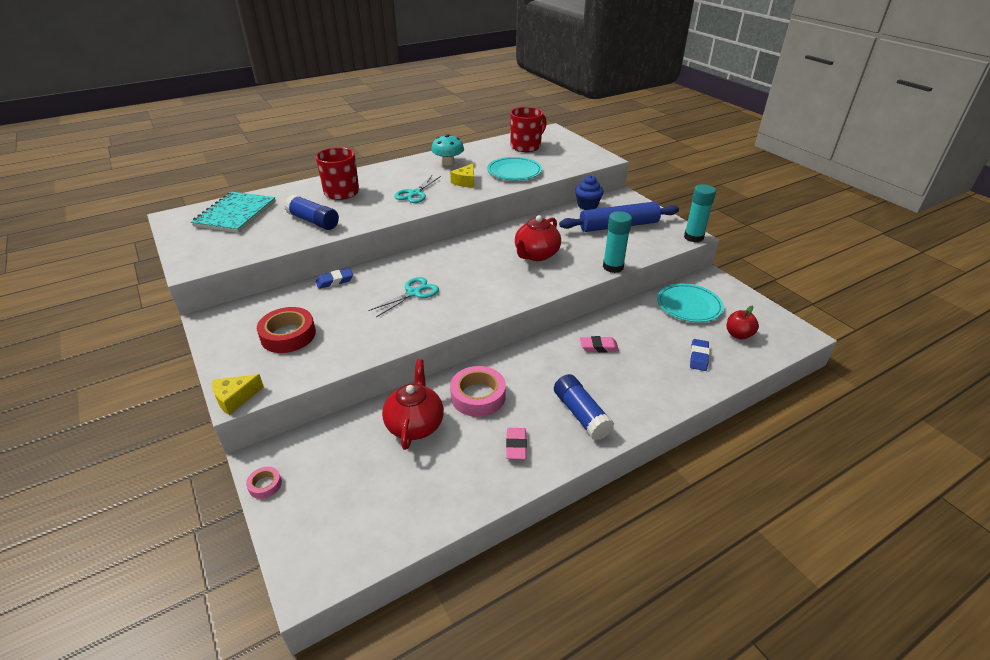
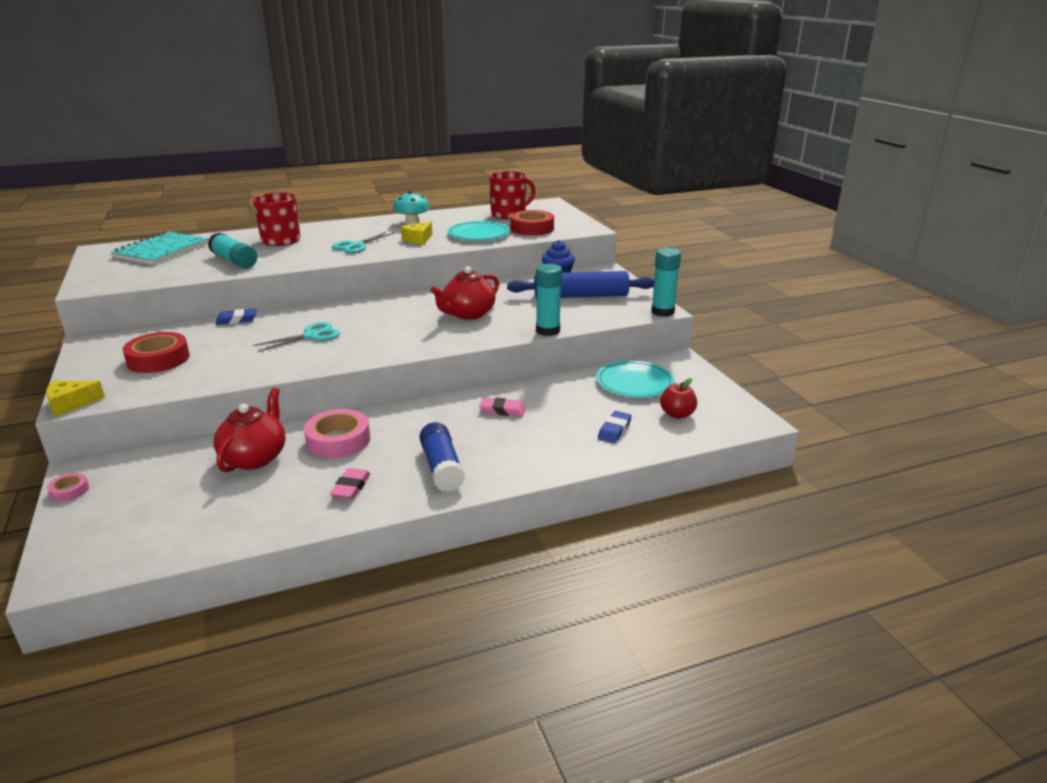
camera: 10 degrees right, 10 degrees down
(313, 221) = (234, 261): blue glue stick -> turquoise glue stick
(555, 161) = (532, 228): none -> red tape

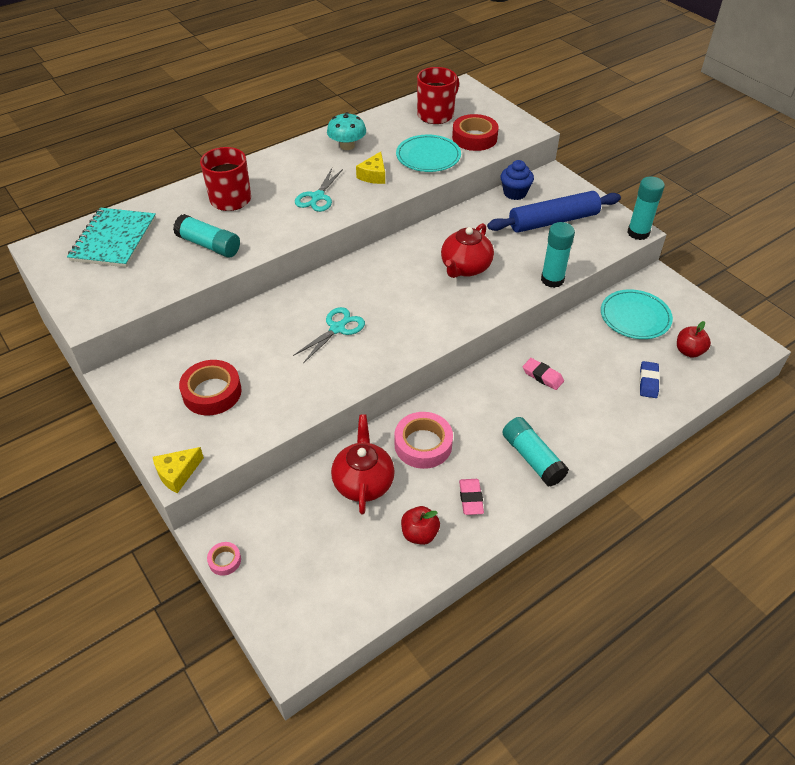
camera: 15 degrees left, 20 degrees up
(237, 320) = (245, 318): blue eraser -> none
(274, 505) = (419, 534): none -> red apple
(442, 468) = (532, 458): blue glue stick -> turquoise glue stick
(502, 410) = (542, 376): pink eraser -> pink eraser turned 45 degrees clockwise

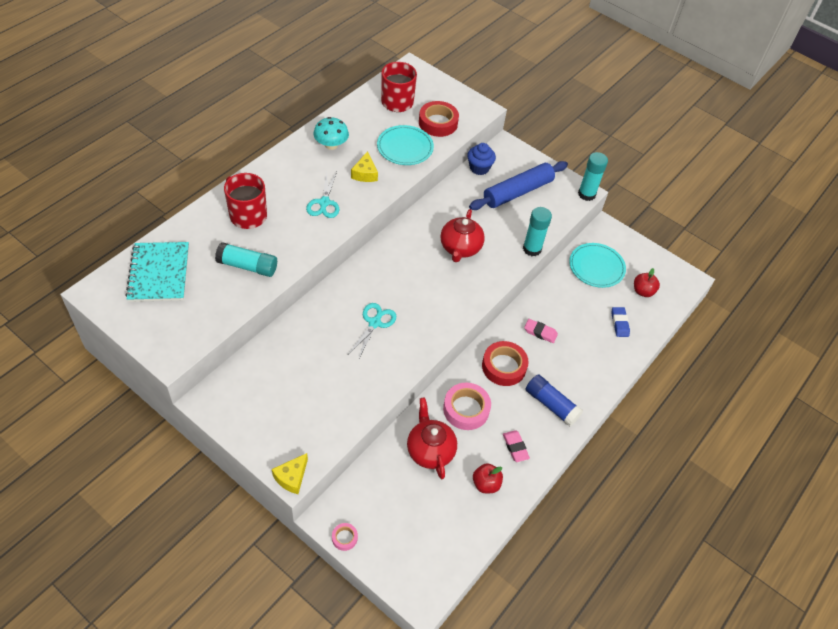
camera: 20 degrees left, 5 degrees up
(212, 392) = (292, 400): red tape -> red tape (504, 366)
(532, 458) = (551, 405): turquoise glue stick -> blue glue stick

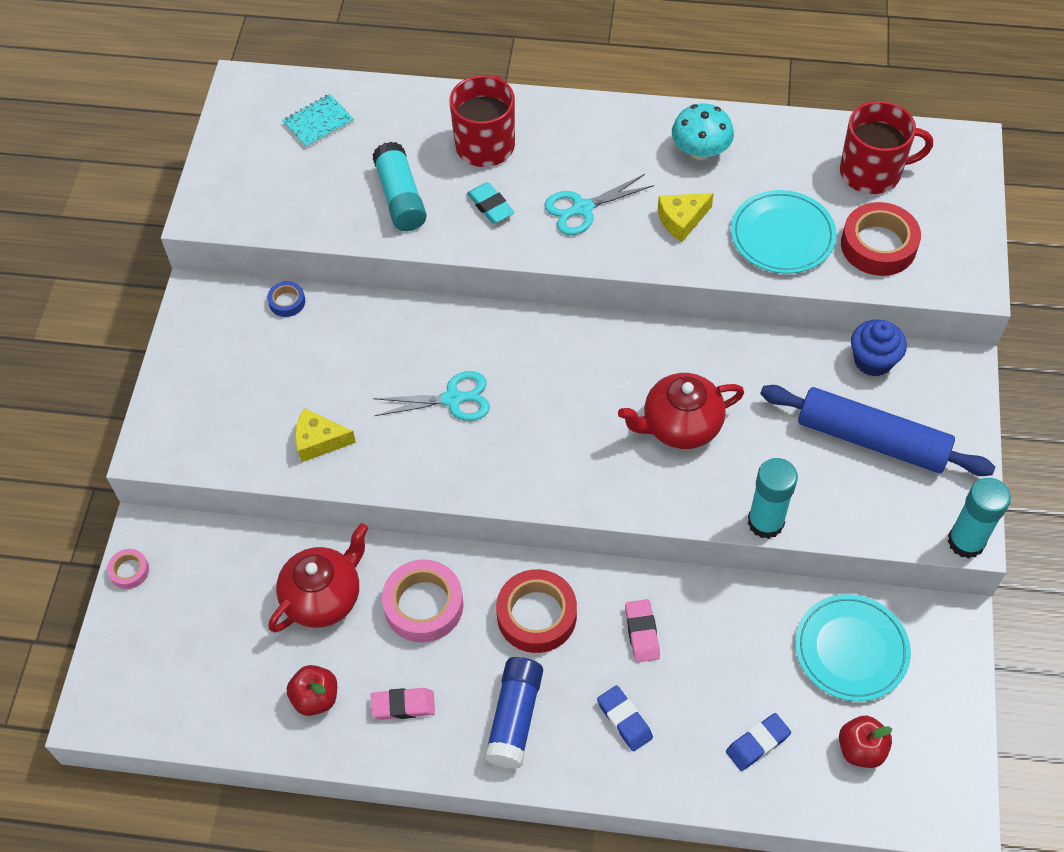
camera: 65 degrees right, 5 degrees up
(159, 273) = (318, 122): turquoise notebook -> turquoise notebook, size x0.54
(249, 361) = (287, 302): none -> blue tape
(289, 235) = (490, 206): none -> turquoise eraser
(291, 477) = (147, 450): yellow cheese -> yellow cheese (319, 441)
(515, 447) = (403, 705): pink eraser -> pink eraser turned 45 degrees clockwise
(579, 363) = (624, 720): none -> blue eraser

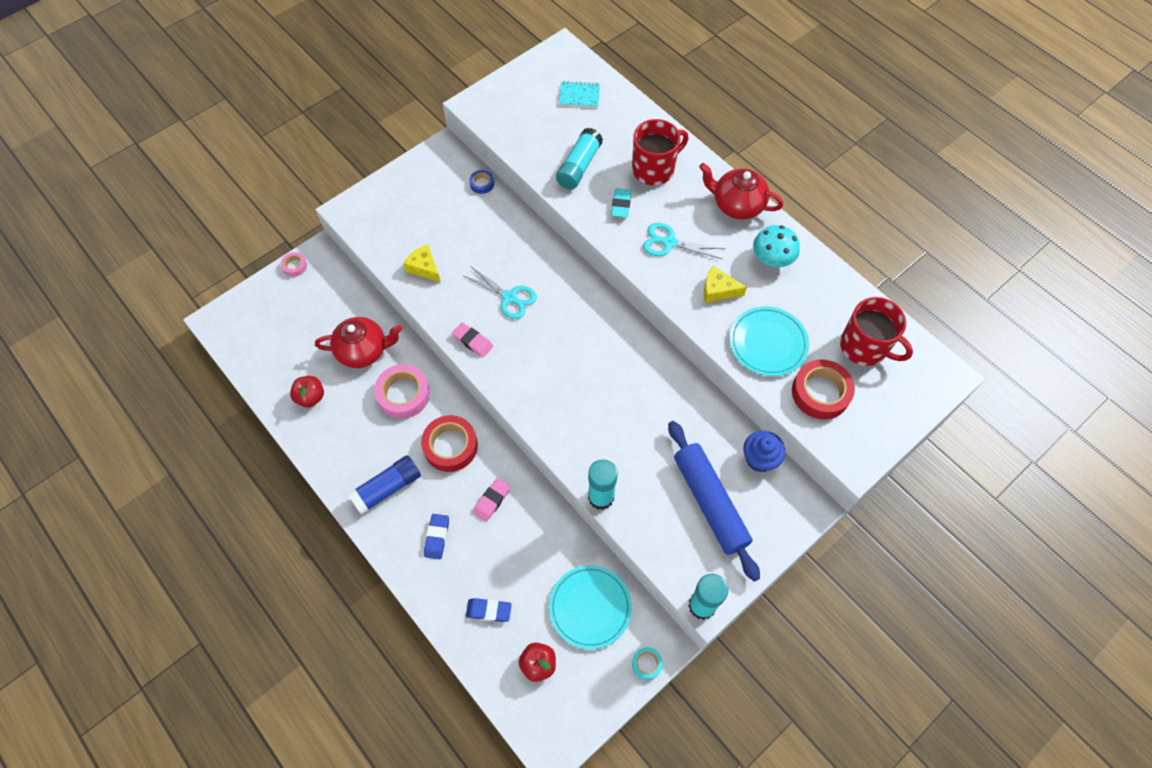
camera: 40 degrees right, 5 degrees up
(403, 705) = (344, 435): pink eraser -> pink eraser (473, 341)
(680, 426) = (611, 406): red teapot -> red teapot (737, 205)
(958, 654) = (646, 664): none -> turquoise tape

